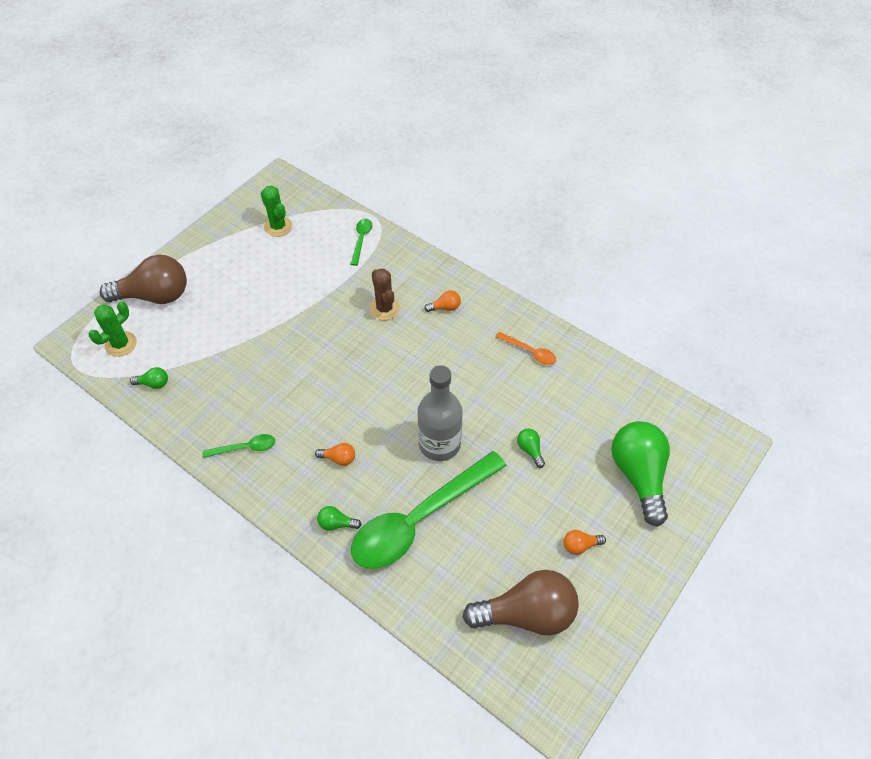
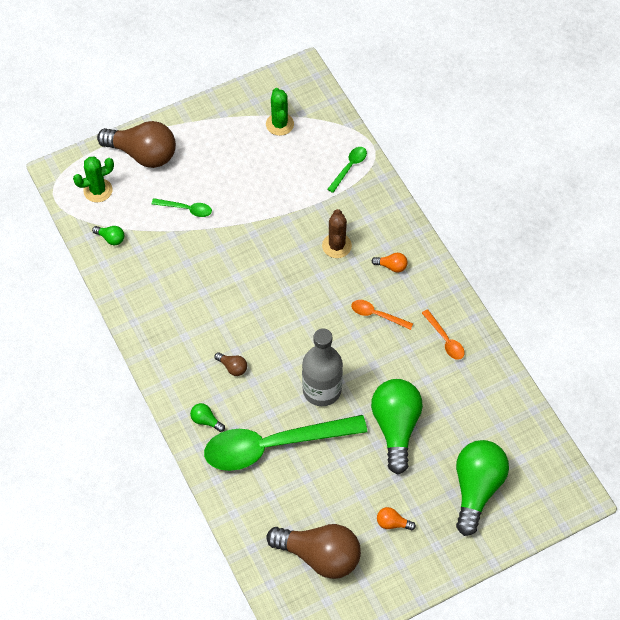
camera: 25 degrees right, 5 degrees up
(245, 448) = (161, 326): green spoon -> green spoon (186, 209)
(338, 458) = (232, 367): orange light bulb -> brown light bulb
(455, 354) = (377, 315): none -> orange spoon
(530, 450) = (396, 427): green light bulb -> green light bulb, size x2.41

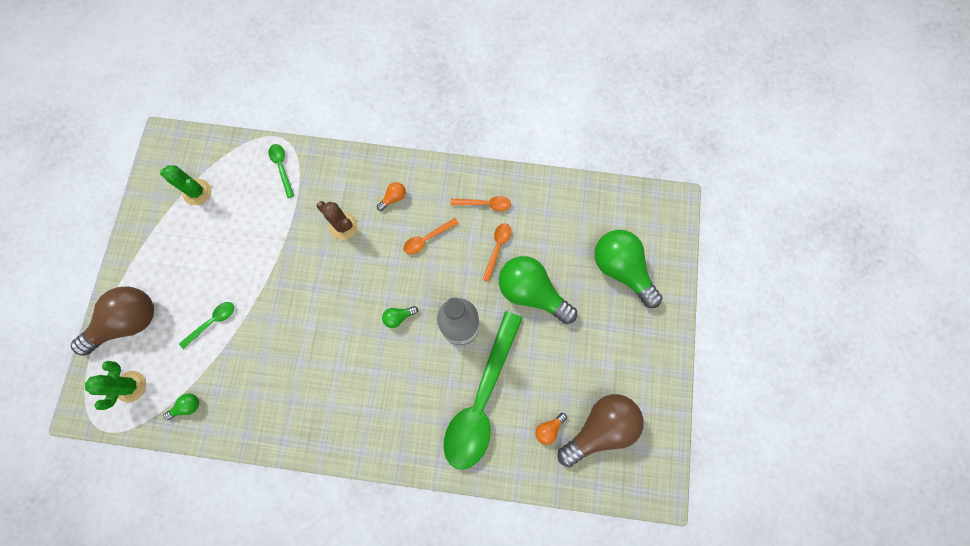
camera: 55 degrees left, 15 degrees up
(206, 420) = (420, 440): green light bulb -> green light bulb (398, 317)
(232, 367) = (388, 385): brown light bulb -> none
(392, 523) = (609, 351): orange light bulb -> orange light bulb (549, 429)
(413, 375) = (497, 248): none -> orange spoon

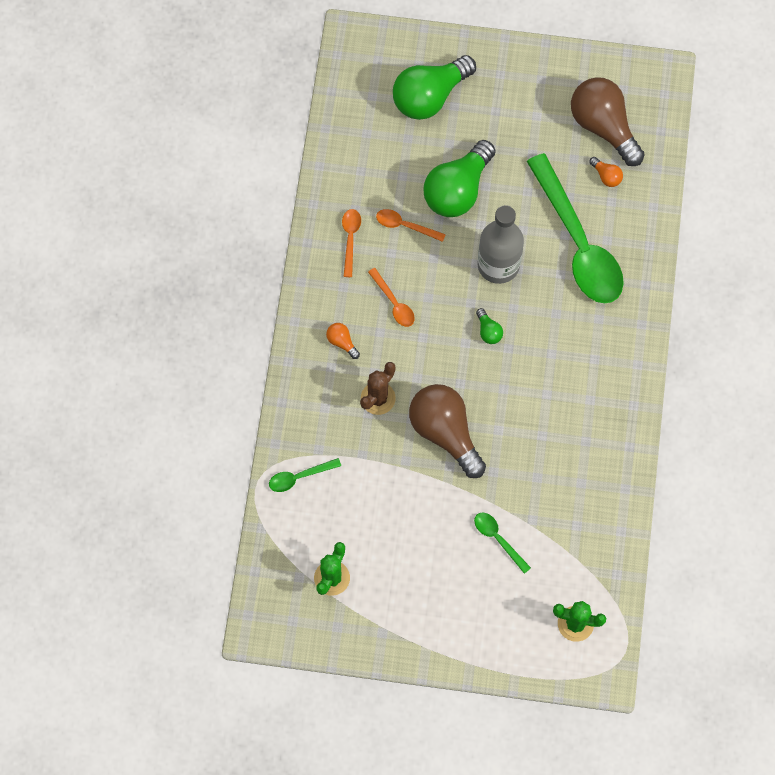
camera: 90 degrees left, 5 degrees down
(128, 322) = (500, 638): brown light bulb -> brown light bulb (445, 433)
(187, 406) = (596, 555): green light bulb -> none
(481, 399) = (578, 243): green spoon -> green spoon turned 45 degrees clockwise

